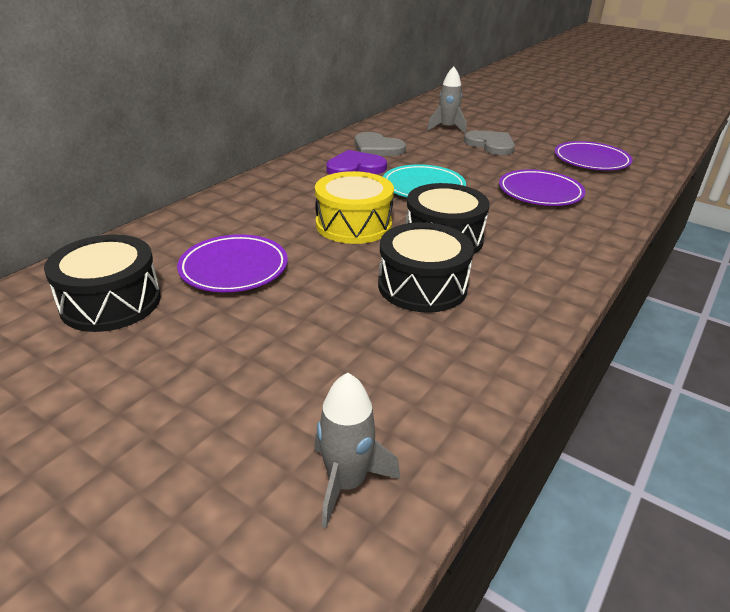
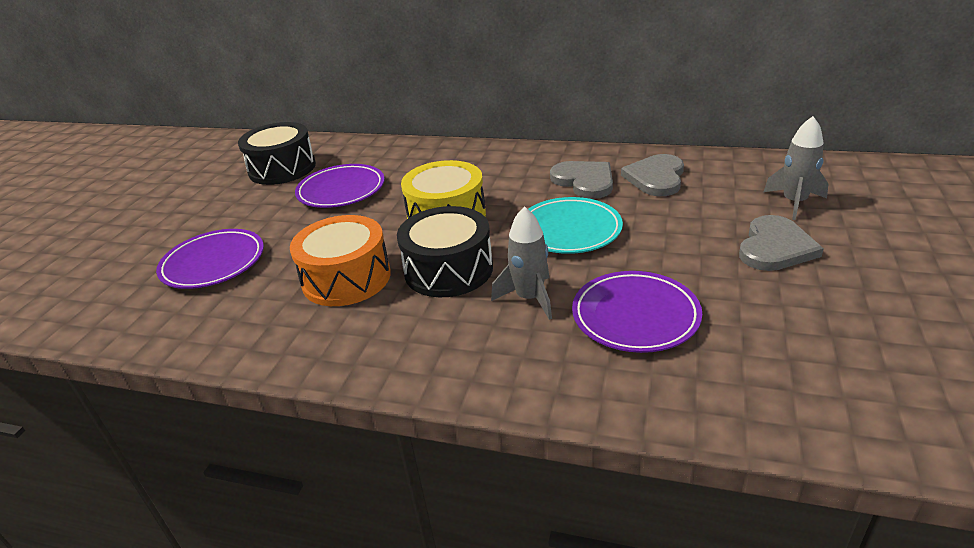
camera: 75 degrees right, 0 degrees up
(346, 483) = (101, 303): grey rocket -> grey rocket (529, 298)
(355, 167) = (584, 181): purple heart -> grey heart
(422, 286) = (346, 278): black drum -> orange drum
(591, 160) = (834, 352): purple plate -> purple plate (213, 263)

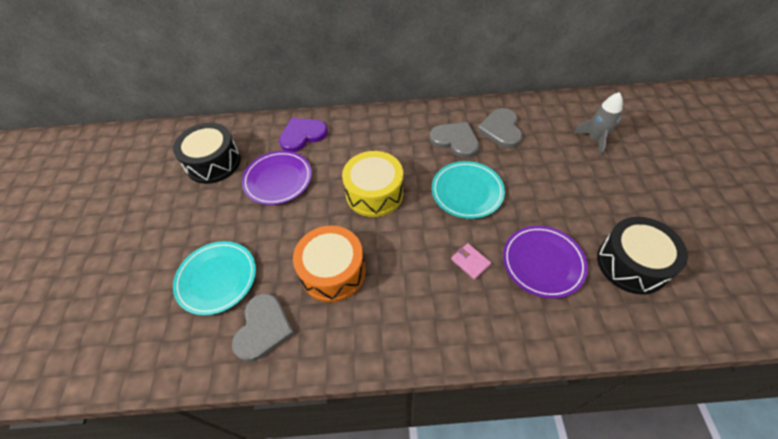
camera: 20 degrees left, 20 degrees up
(213, 263) = (217, 279): purple plate -> turquoise plate
(396, 157) = (302, 135): none -> purple heart
(448, 270) = (403, 247): black drum -> black drum (631, 263)
(529, 298) = (470, 262): grey rocket -> pink wallet
(775, 247) = (599, 183): grey heart -> grey heart (263, 328)

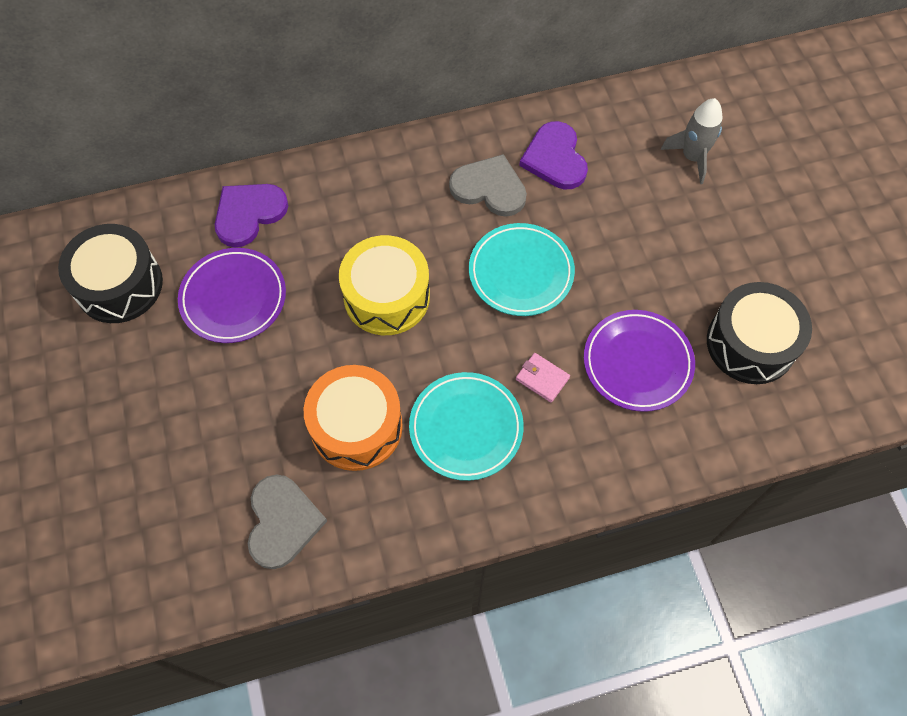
camera: 15 degrees left, 10 degrees up
(217, 279) = (193, 467): turquoise plate -> turquoise plate (466, 428)
(501, 129) = (555, 158): grey heart -> purple heart

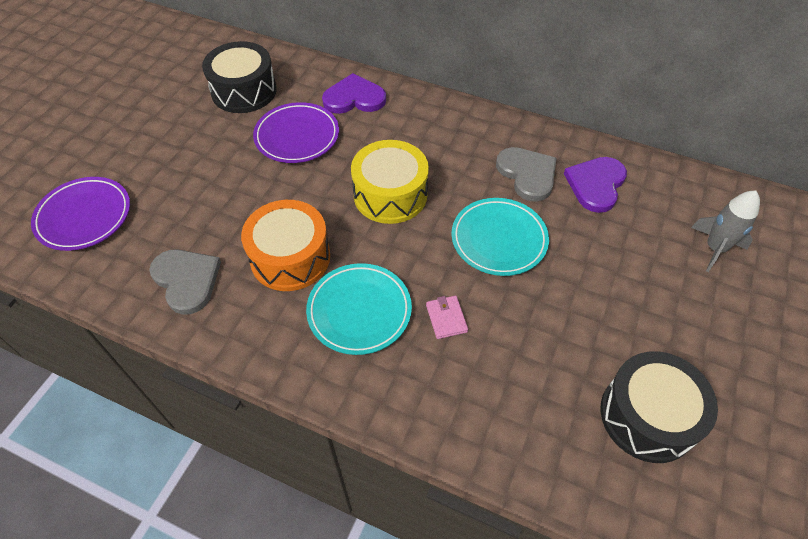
camera: 40 degrees right, 10 degrees down
(282, 522) = (187, 280): grey heart -> grey heart turned 75 degrees counterclockwise
(637, 363) = (532, 360): purple plate -> purple plate (84, 216)

